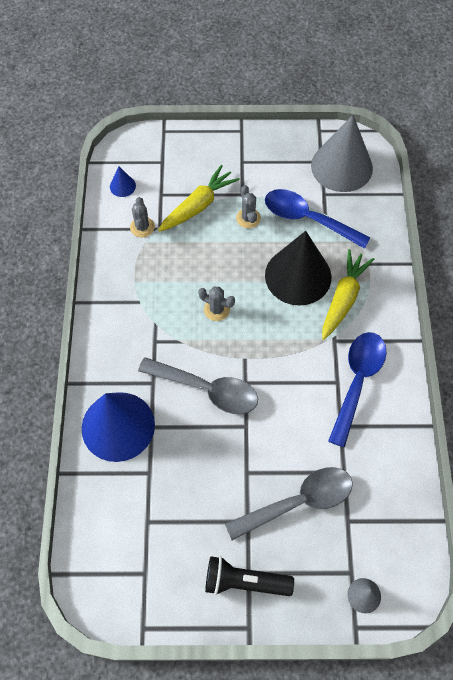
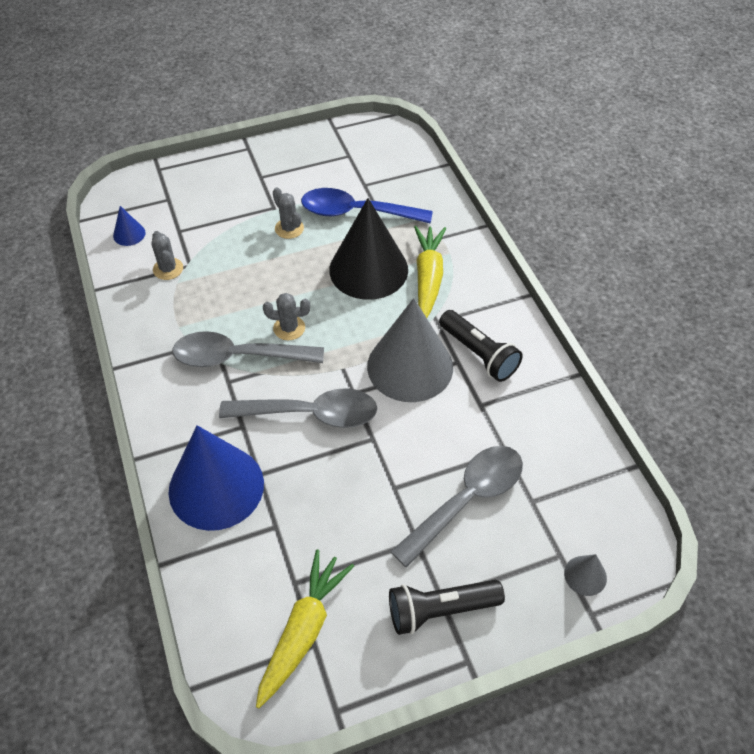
camera: 20 degrees left, 10 degrees down
(169, 322) = (238, 357): none -> grey spoon
(198, 205) = (227, 230): yellow carrot -> yellow carrot (303, 630)
(341, 166) = (372, 155): grey cone -> grey cone (410, 366)
(357, 381) = (479, 354): blue spoon -> black flashlight

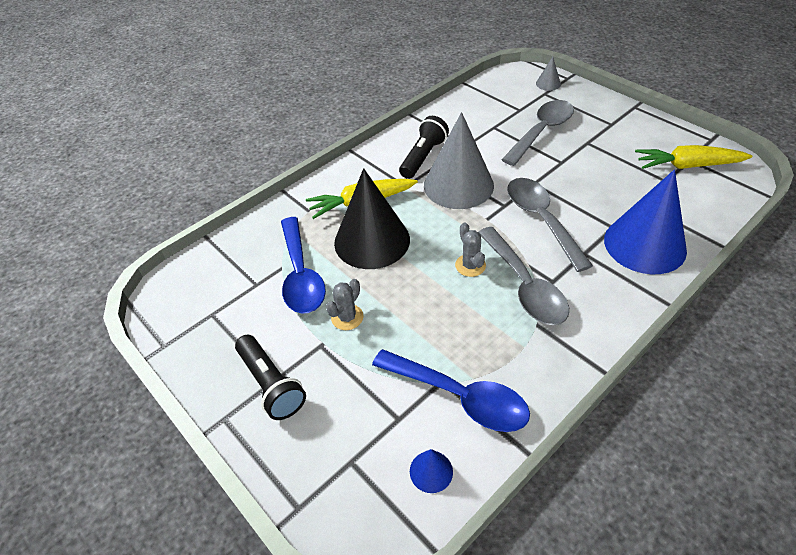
camera: 110 degrees left, 5 degrees down
(168, 269) = (460, 397): grey cactus -> blue spoon
(440, 610) = (618, 122): black flashlight -> black flashlight (271, 384)
(467, 499) = (541, 131): grey spoon -> grey spoon turned 105 degrees clockwise

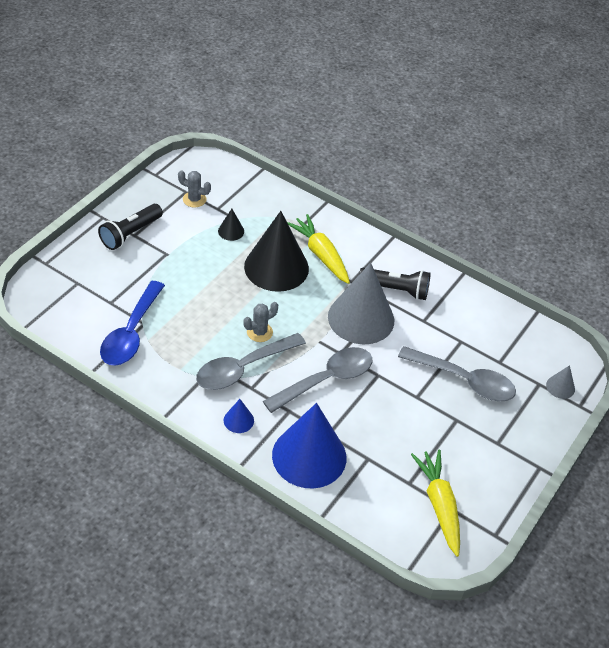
camera: 70 degrees right, 0 degrees up
(301, 275) = (231, 231): blue spoon -> black cone
(347, 317) = (193, 264): grey cactus -> grey cactus (194, 199)
(431, 471) = (73, 322): blue cone -> blue cone (238, 420)

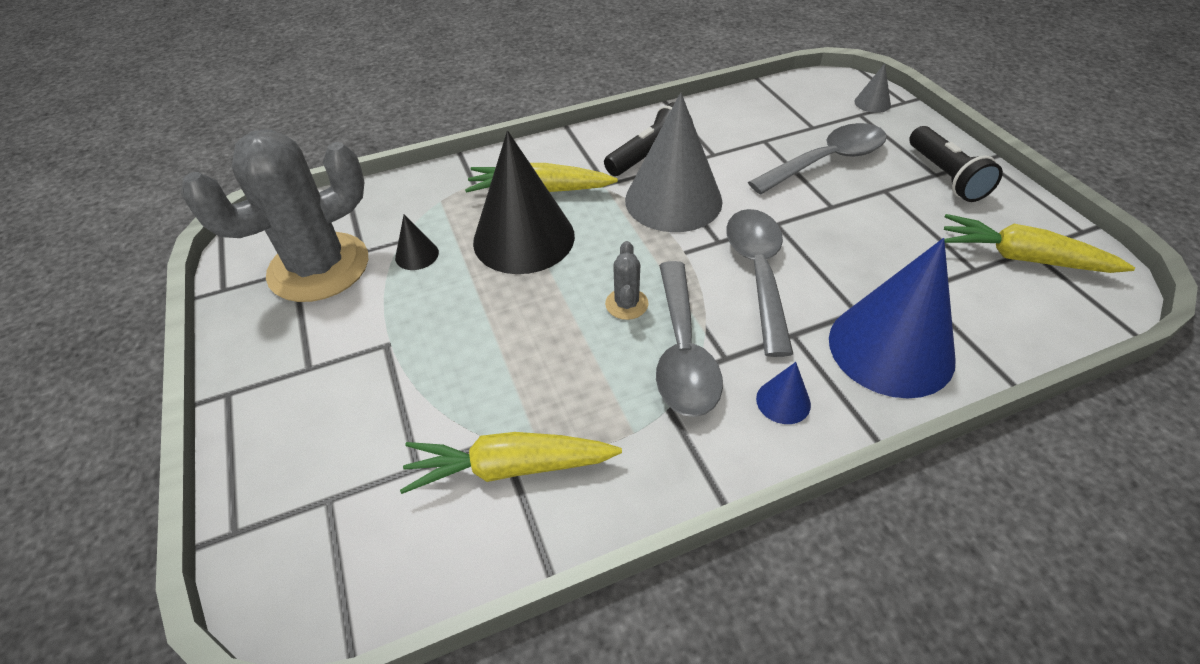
camera: 50 degrees left, 0 degrees up
(130, 234) = (301, 372): black flashlight -> black flashlight (945, 176)
(131, 333) = (509, 468): blue spoon -> yellow carrot
(194, 199) = (319, 267): grey cactus -> grey cactus, size x2.48

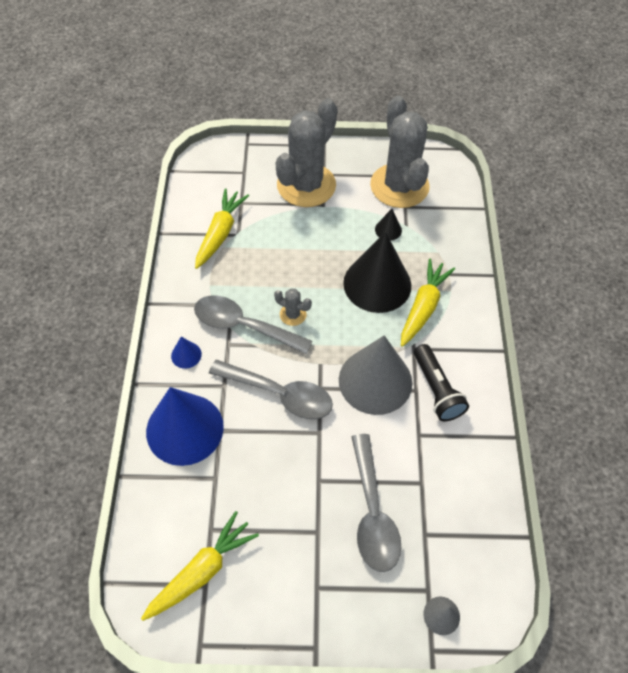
camera: 110 degrees right, 10 degrees up
(344, 382) = (306, 185): none -> grey cactus
(945, 176) = (310, 593): black flashlight -> none

